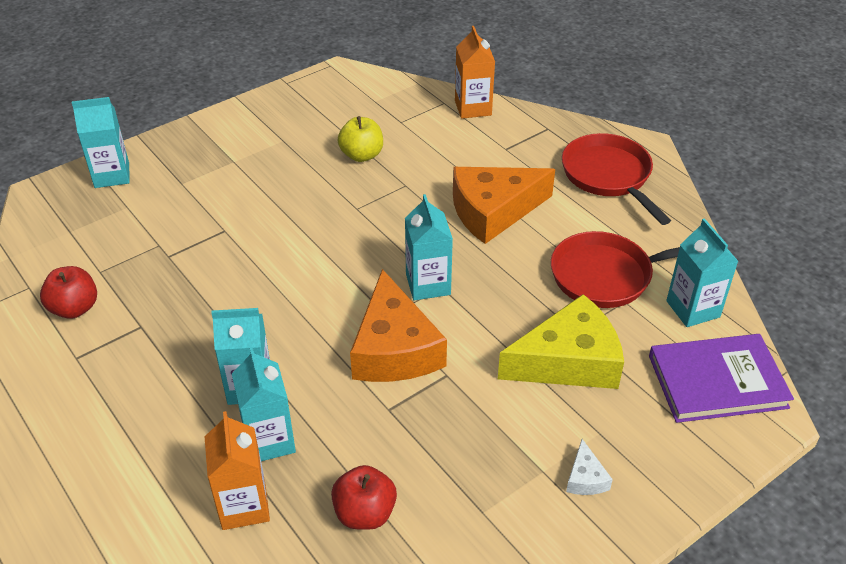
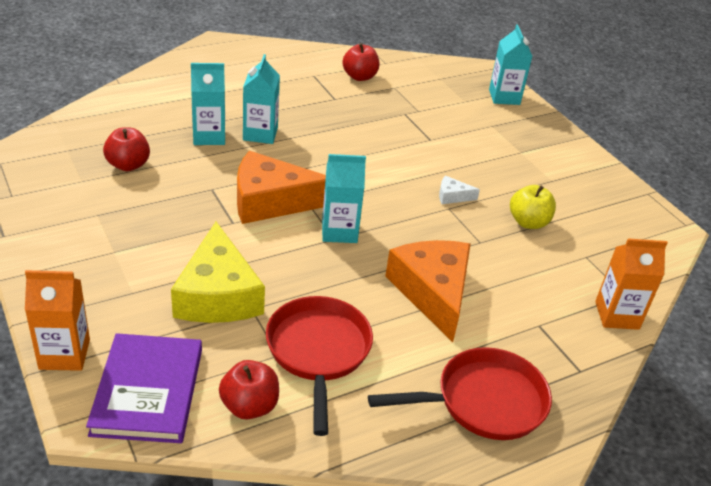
camera: 95 degrees right, 5 degrees down
(244, 506) = (162, 122): orange carton -> orange carton (64, 354)
(585, 478) = (94, 272): white cheese -> white cheese (452, 196)
(693, 309) = (249, 406): turquoise carton -> red apple

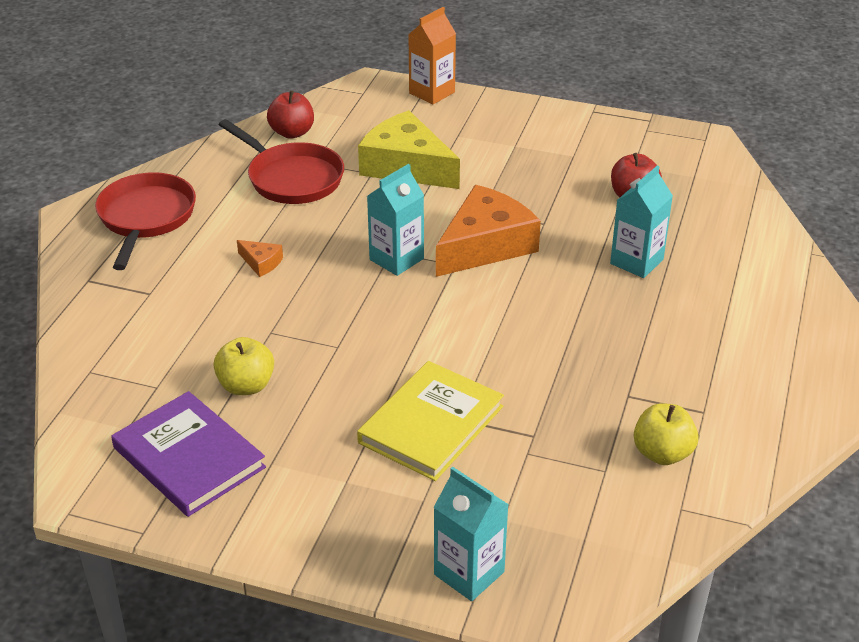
camera: 140 degrees right, 0 degrees up
(148, 391) = (358, 106): purple book -> purple book (189, 457)
(260, 134) = (607, 296): turquoise carton -> none
(359, 77) = (662, 453): red apple -> yellow apple
(433, 292) = (261, 263): orange cheese -> orange cheese, size x0.42
(448, 145) = (431, 424): none -> yellow book
(452, 196) = (349, 362): white cheese -> none
(483, 401) = (146, 218): red pan -> red pan turned 150 degrees clockwise
(617, 315) = (85, 345): orange carton -> none

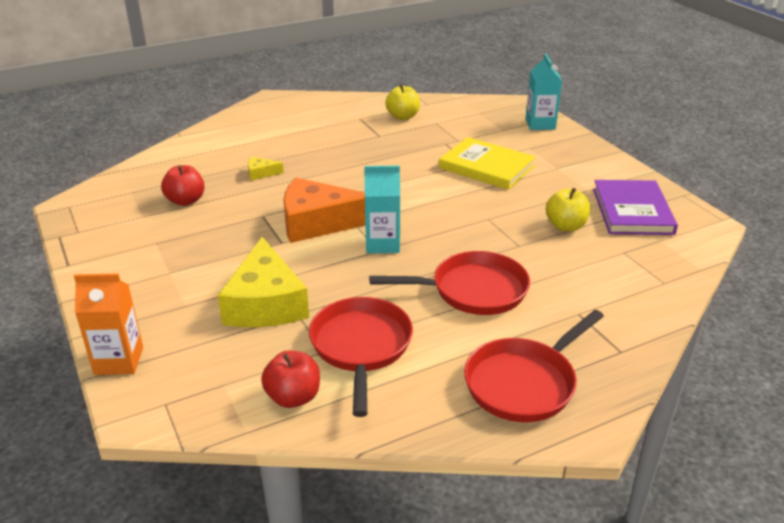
camera: 135 degrees left, 5 degrees down
(261, 263) = (473, 290): orange cheese -> red pan
(431, 424) = (486, 167): yellow book -> yellow book turned 45 degrees clockwise
(636, 261) = (261, 173): turquoise carton -> yellow cheese

